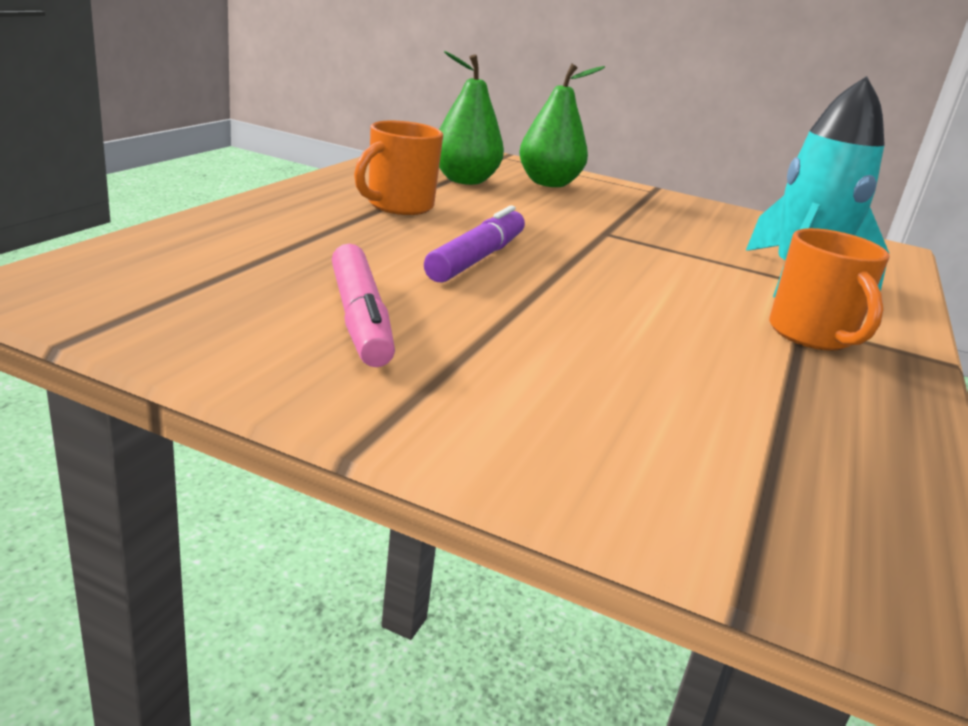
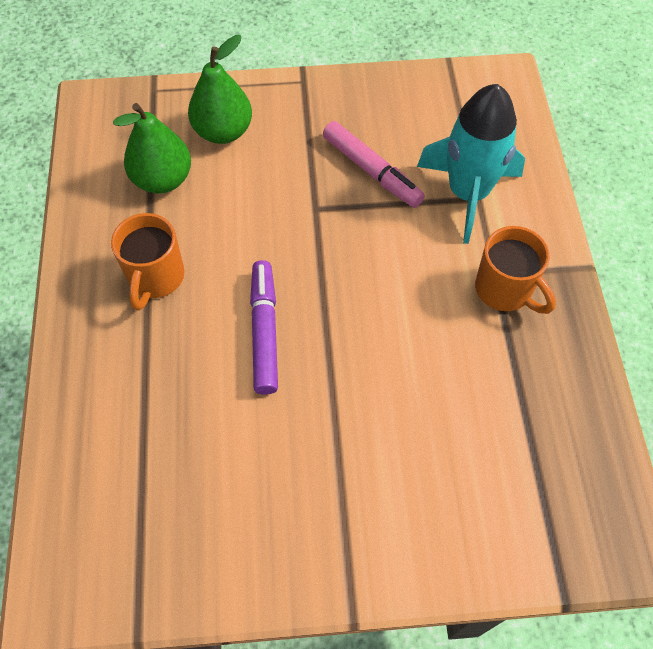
camera: 25 degrees left, 35 degrees up
(360, 318) = (258, 478): pink marker -> pink marker (371, 171)

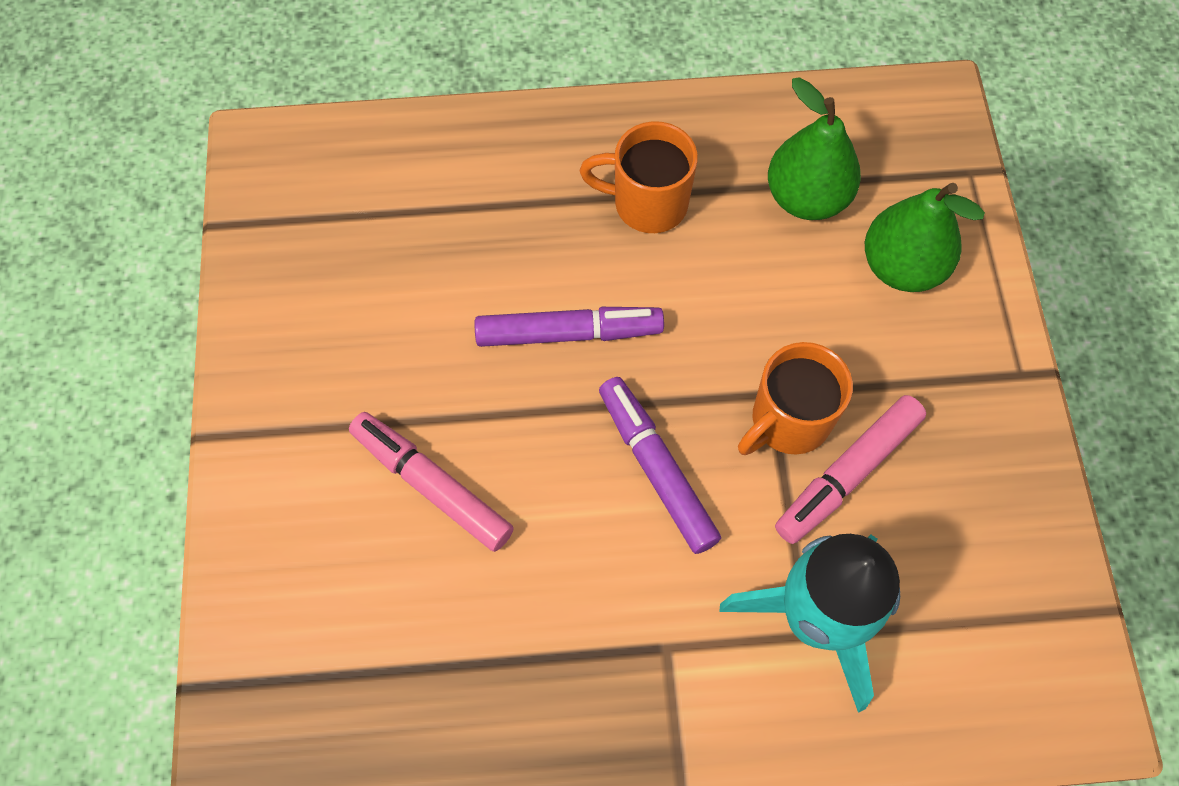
camera: 90 degrees right, 5 degrees up
(372, 276) = (656, 469): none -> purple marker
(390, 423) = (432, 486): none -> pink marker
(505, 290) = (636, 660): orange mug -> orange mug (787, 421)

